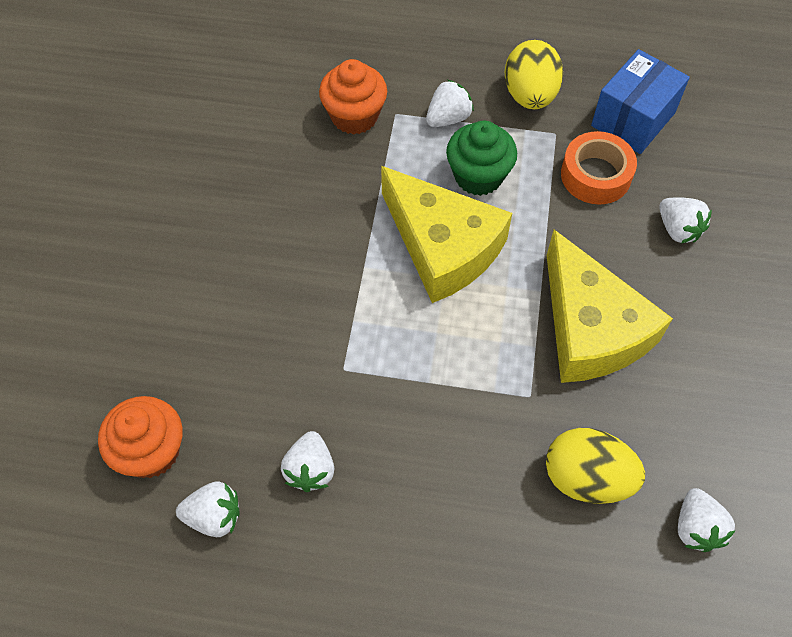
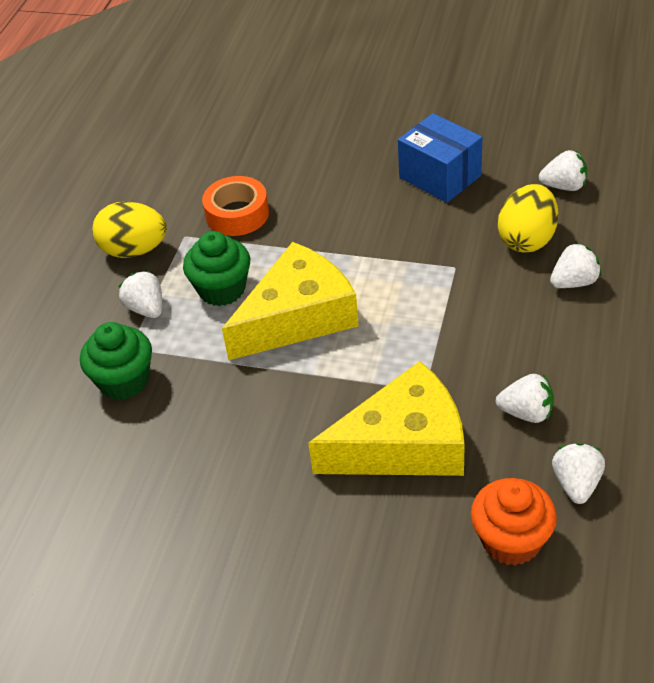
camera: 80 degrees left, 15 degrees down
(354, 116) = (124, 381): orange cupcake -> green cupcake
(590, 328) = (393, 228): yellow cheese -> yellow cheese (403, 445)
(633, 119) = (181, 187): blue box -> blue box (440, 177)
(678, 229) = (302, 171): white strawberry -> white strawberry (574, 282)

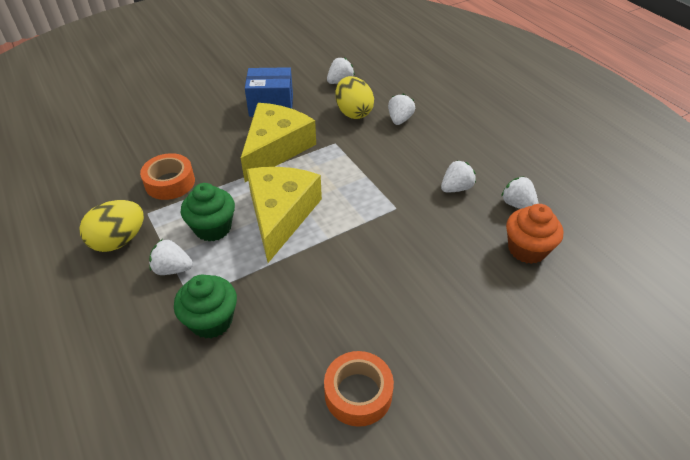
camera: 50 degrees left, 0 degrees up
(161, 539) = (358, 393): none -> orange tape
(403, 445) = (421, 241): yellow cheese -> yellow cheese (276, 148)

